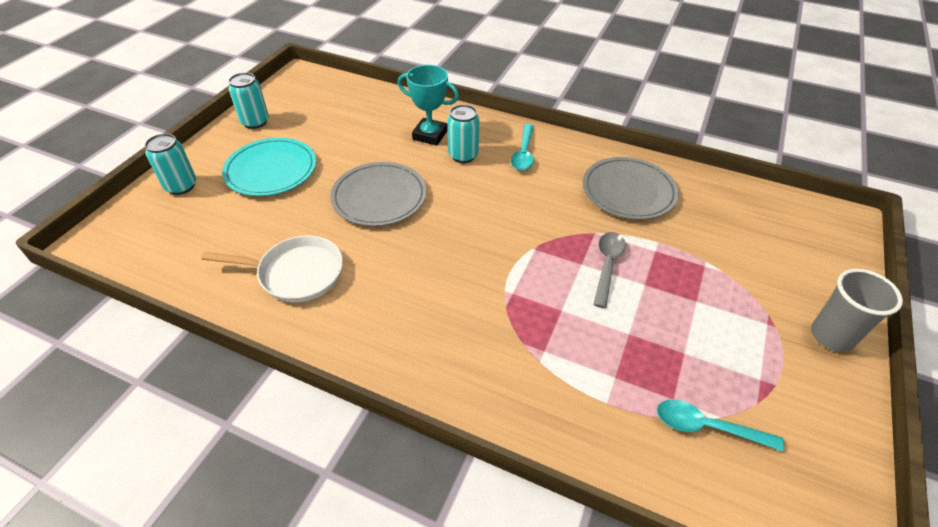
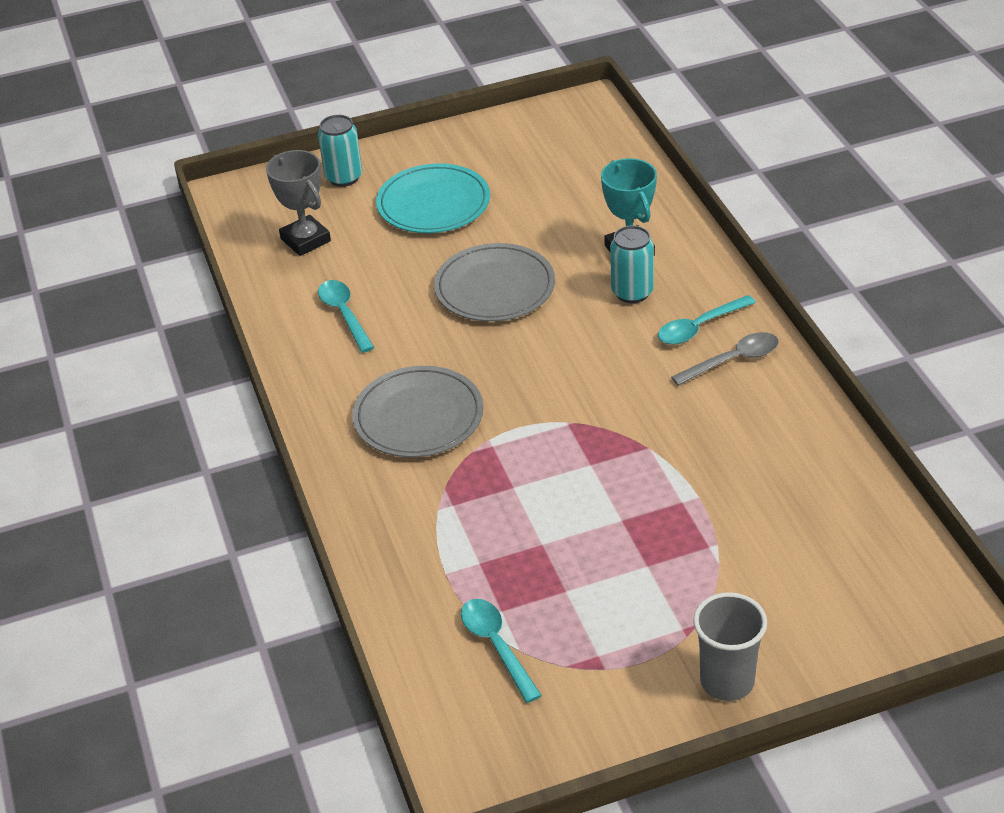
camera: 50 degrees right, 5 degrees down
(200, 241) = (305, 240): none -> grey trophy
(255, 122) = (478, 141): turquoise can -> none
(296, 273) = (344, 314): white pan -> turquoise spoon
(607, 265) = (612, 482): grey spoon -> grey spoon (733, 360)
(628, 191) = (751, 433): grey plate -> grey plate (418, 416)

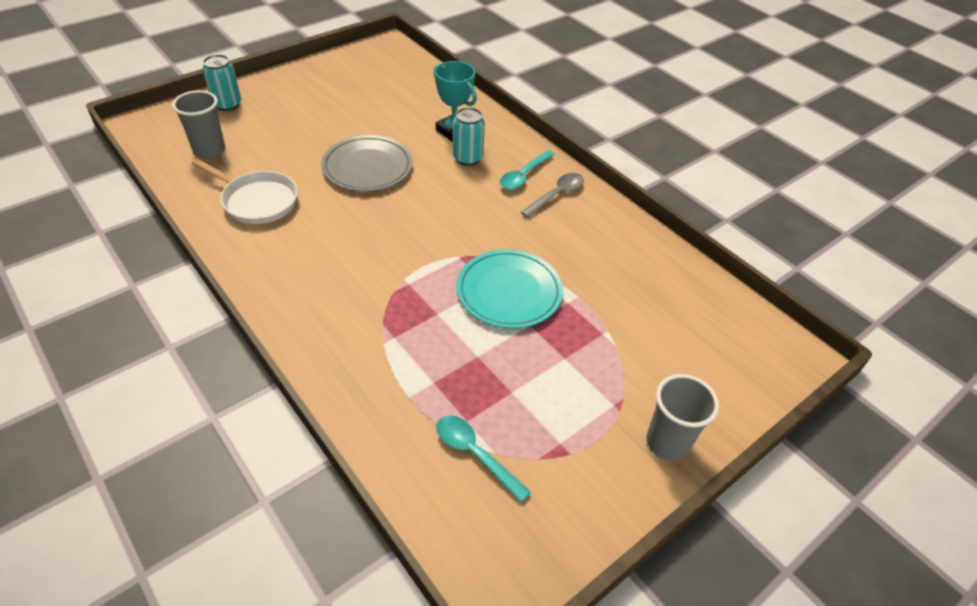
camera: 25 degrees left, 5 degrees up
(305, 240) = (209, 150): grey trophy -> grey cup
(344, 314) = (257, 201): turquoise spoon -> white pan
(418, 416) = (342, 270): grey plate -> none
(433, 203) = (302, 115): turquoise plate -> turquoise plate (509, 291)

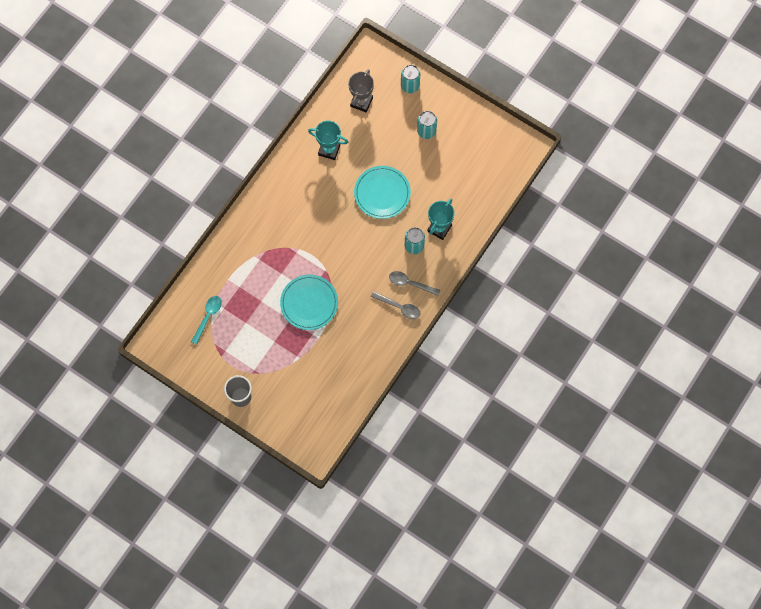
camera: 75 degrees right, 25 degrees up
(209, 150) = (361, 102): grey cup -> grey trophy
(257, 201) = (329, 150): white pan -> turquoise trophy
(305, 107) = (426, 131): none -> turquoise can
(367, 167) = (382, 193): grey plate -> turquoise plate
(524, 176) = (410, 283): turquoise spoon -> grey spoon

